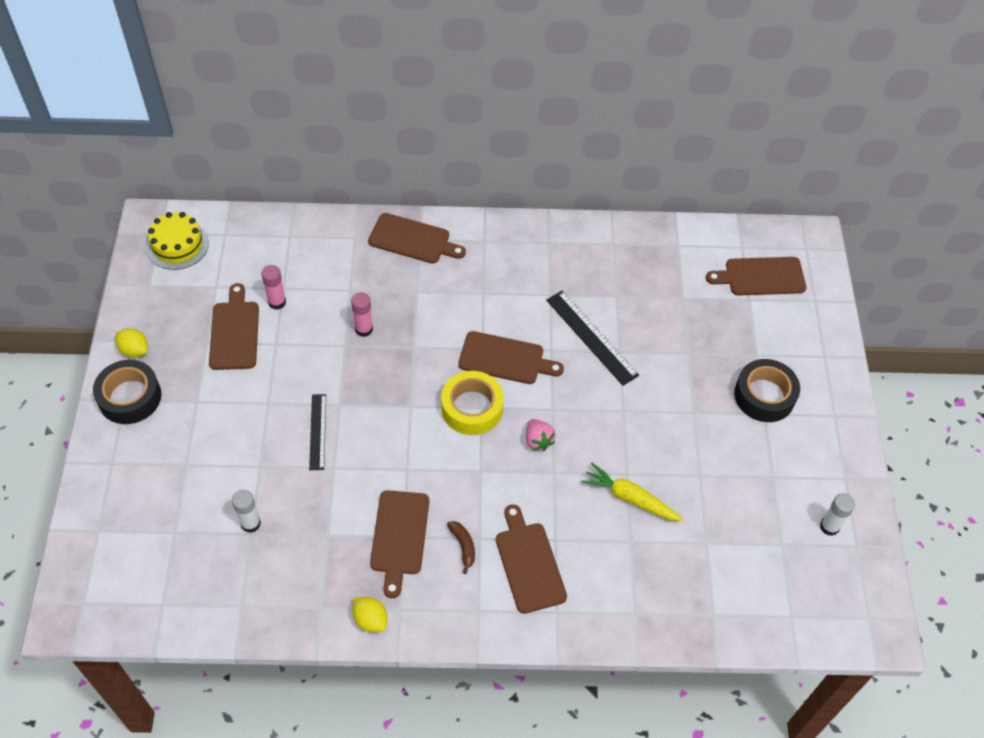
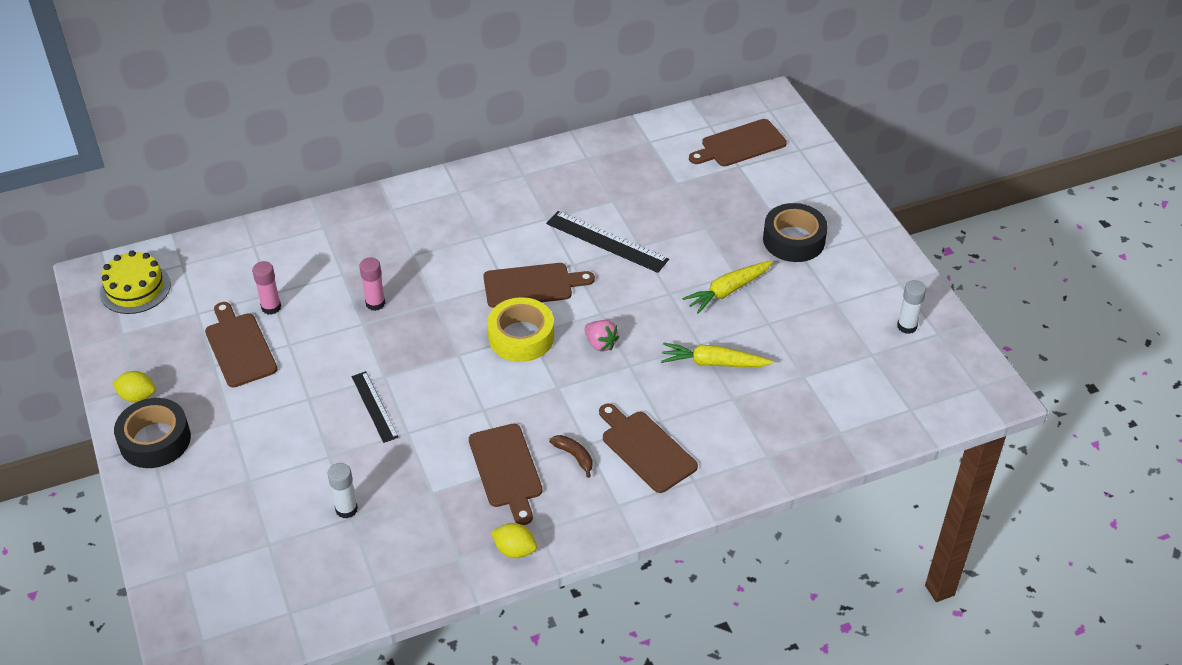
camera: 20 degrees left, 10 degrees down
(412, 240) = (385, 212): brown cutting board -> none
(678, 427) = (728, 291): none -> yellow carrot

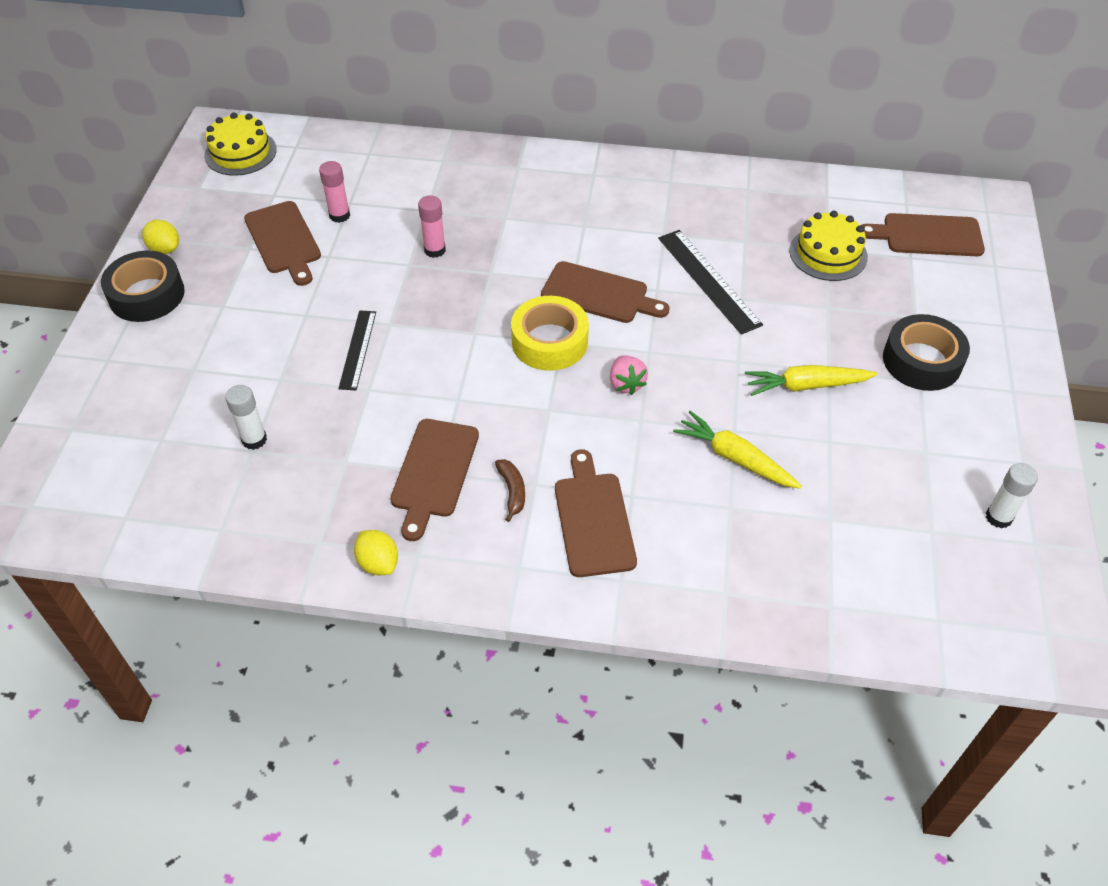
camera: 30 degrees right, 5 degrees up
(239, 347) = (284, 240): brown cutting board -> brown cutting board turned 150 degrees clockwise
(679, 186) = (828, 254): none -> yellow cake

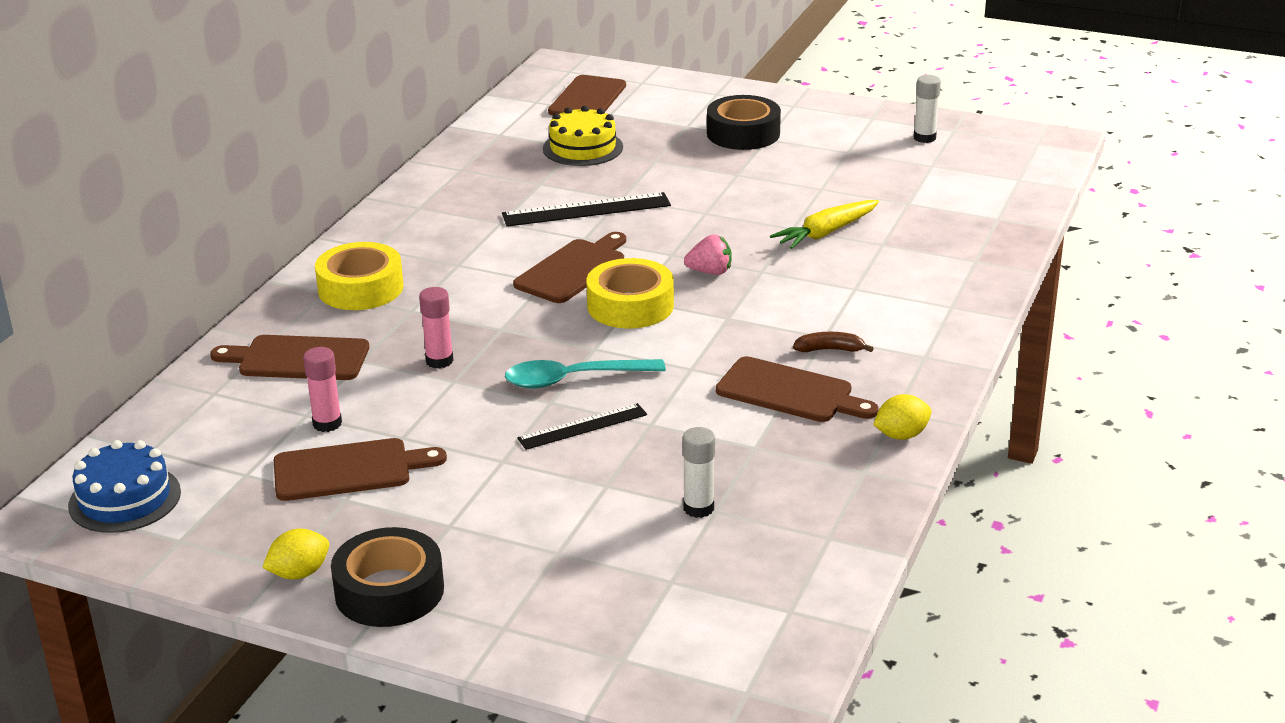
camera: 75 degrees left, 20 degrees down
(240, 152) = (125, 499): yellow cake -> blue cake
(358, 349) = (582, 426): black ruler -> black ruler turned 45 degrees counterclockwise
(425, 330) = (574, 379): none -> turquoise spoon
(529, 183) = (360, 288): none -> yellow tape
(593, 519) = (877, 311): brown cutting board -> brown cutting board (298, 359)
(806, 386) = (751, 187): yellow carrot -> none

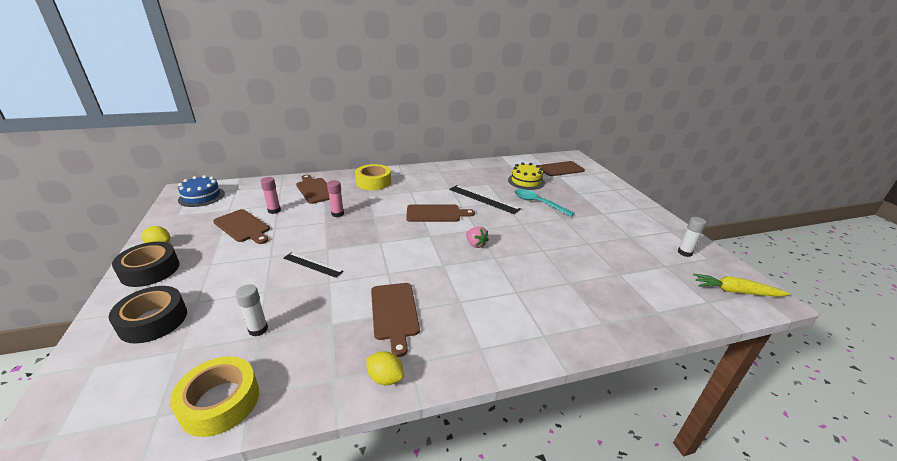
camera: 50 degrees right, 0 degrees up
(574, 379) = (350, 247): turquoise spoon -> turquoise spoon (538, 203)
(630, 306) = (423, 237): yellow tape -> yellow tape (220, 402)
(743, 133) = (596, 207): black tape -> black tape (153, 320)
(826, 233) = (553, 261): yellow carrot -> yellow carrot (735, 291)
(830, 349) = (449, 309): brown banana -> none

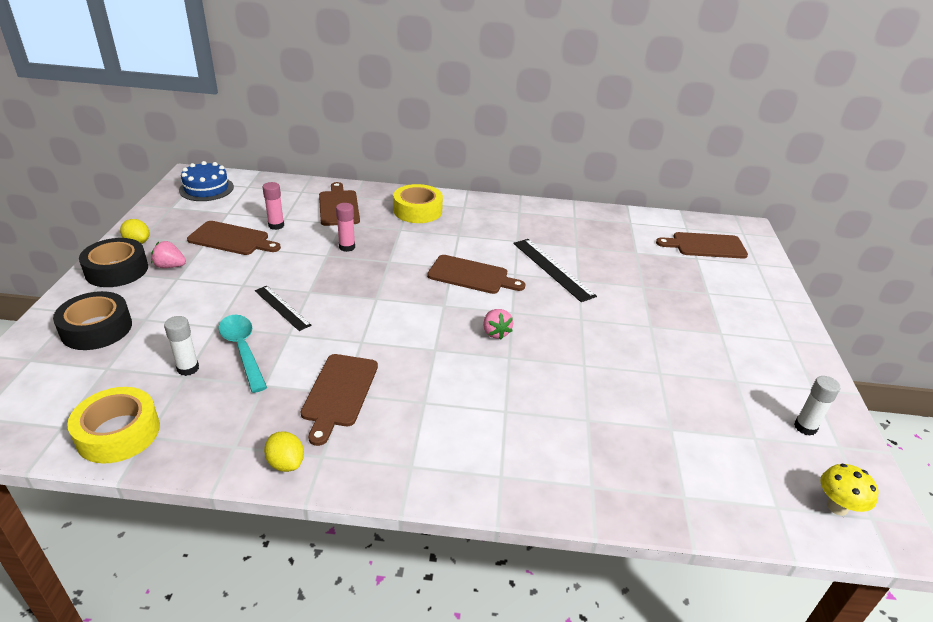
camera: 20 degrees right, 5 degrees up
(199, 256) = (170, 266): none -> pink strawberry
(243, 227) = (231, 239): brown cutting board -> brown cutting board turned 45 degrees counterclockwise
(526, 181) = (637, 255): yellow cake -> none
(538, 203) = (629, 294): turquoise spoon -> turquoise spoon (243, 350)
(735, 291) = (837, 507): yellow carrot -> yellow mushroom

